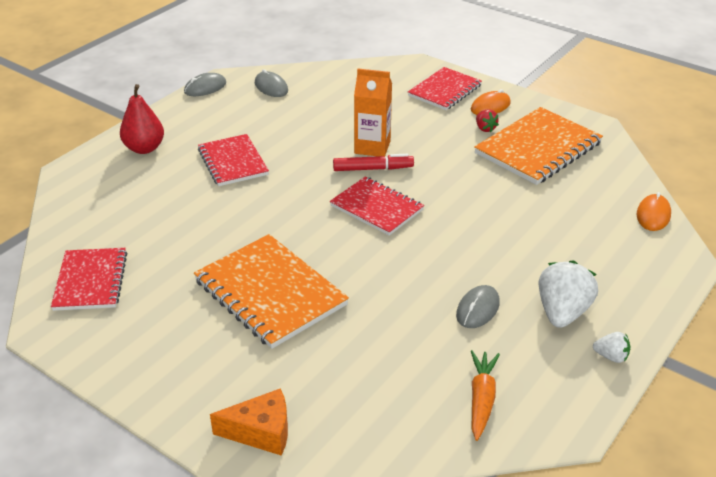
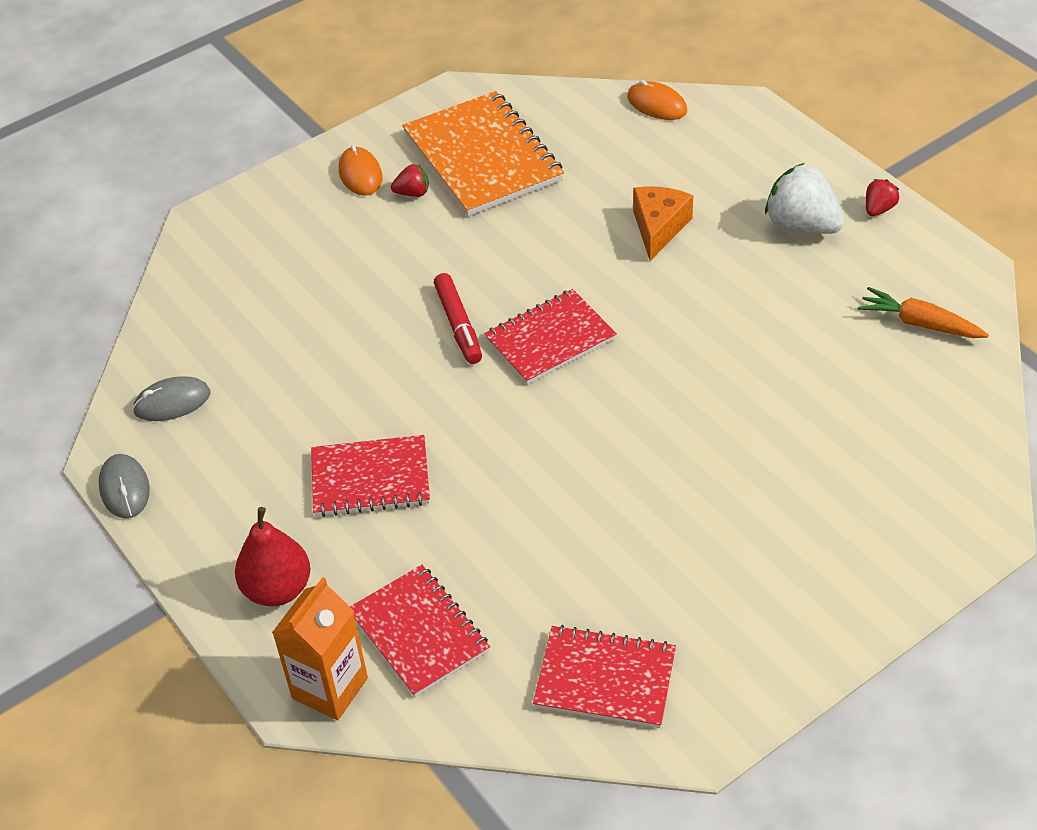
camera: 70 degrees left, 10 degrees up
(261, 432) = (934, 520): orange cheese -> orange cheese (659, 228)
(270, 293) = (692, 477): orange notebook -> none
(372, 147) = (404, 315): orange carton -> orange carton (330, 688)
(373, 169) = (458, 325): red marker -> red marker turned 150 degrees clockwise
(444, 90) = (294, 209): red notebook -> red notebook (418, 632)
(477, 309) = (777, 291): grey mouse -> none
(611, 356) = (878, 209): white strawberry -> red strawberry

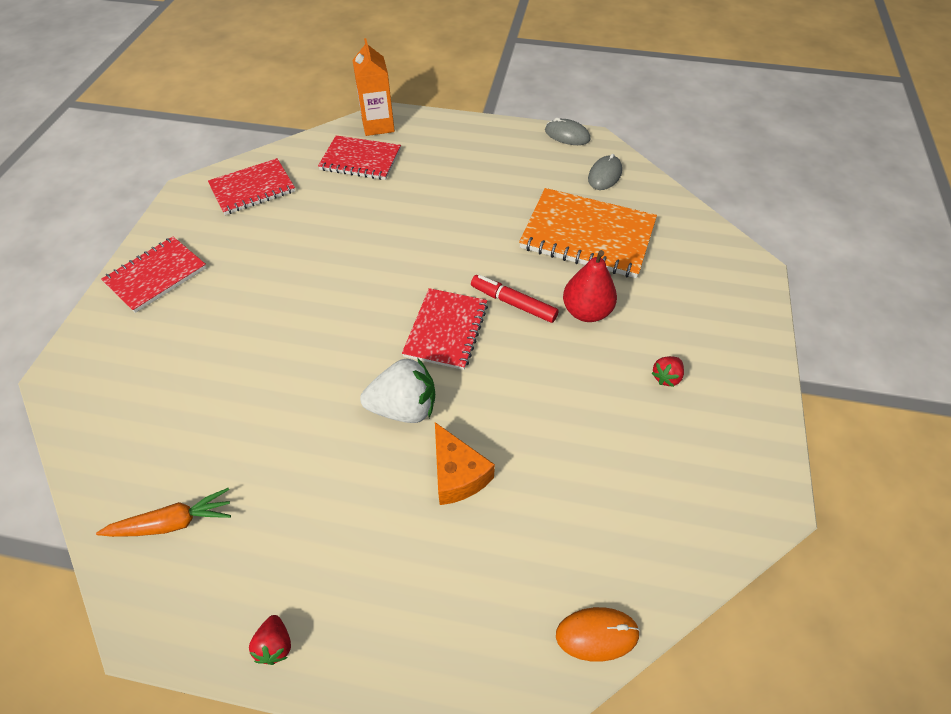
camera: 135 degrees right, 5 degrees up
(277, 589) = (444, 141): red pear -> red pear (586, 312)
(360, 174) = (721, 367): orange mouse -> none
(370, 478) = (459, 200): red notebook -> red notebook (156, 276)
(482, 157) = (663, 447): orange notebook -> orange notebook (587, 235)
(801, 225) = (338, 566): white strawberry -> white strawberry (404, 408)

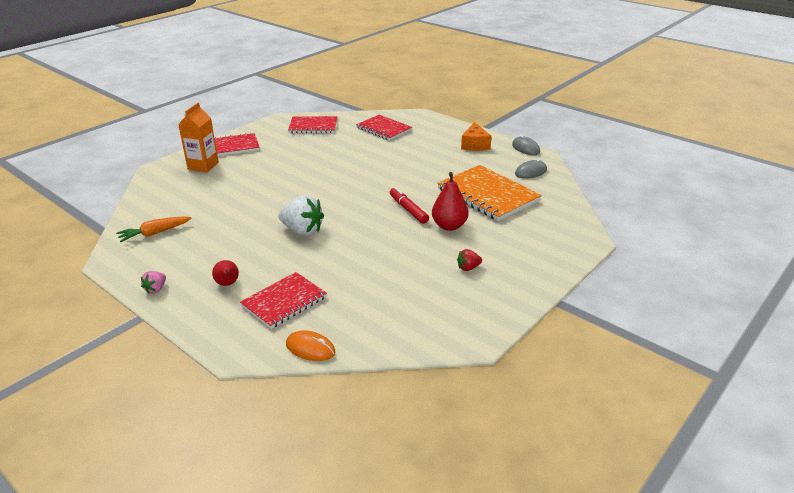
camera: 30 degrees right, 20 degrees down
(173, 522) = (154, 233): orange carrot -> orange carrot turned 135 degrees clockwise
(275, 645) = (156, 289): red strawberry -> pink strawberry
(378, 125) = (409, 117): orange carton -> orange carton (203, 166)
(380, 572) = (227, 284): none -> red pear
(446, 330) = (357, 209): red notebook -> red notebook (284, 301)
(457, 474) = (303, 264): orange cheese -> orange cheese (475, 145)

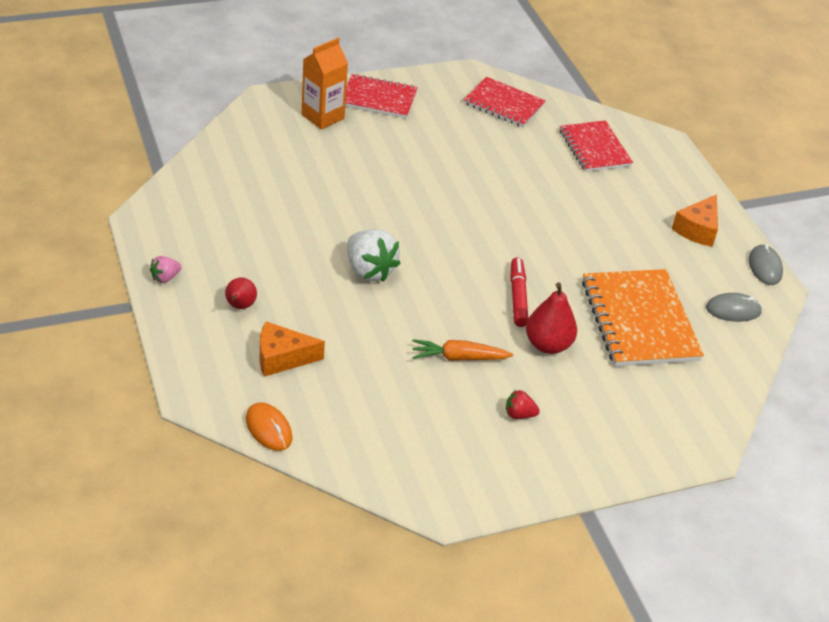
camera: 25 degrees right, 10 degrees up
(154, 233) = (208, 199): orange carrot -> orange carrot (458, 358)
(284, 301) = (282, 358): red notebook -> orange cheese

